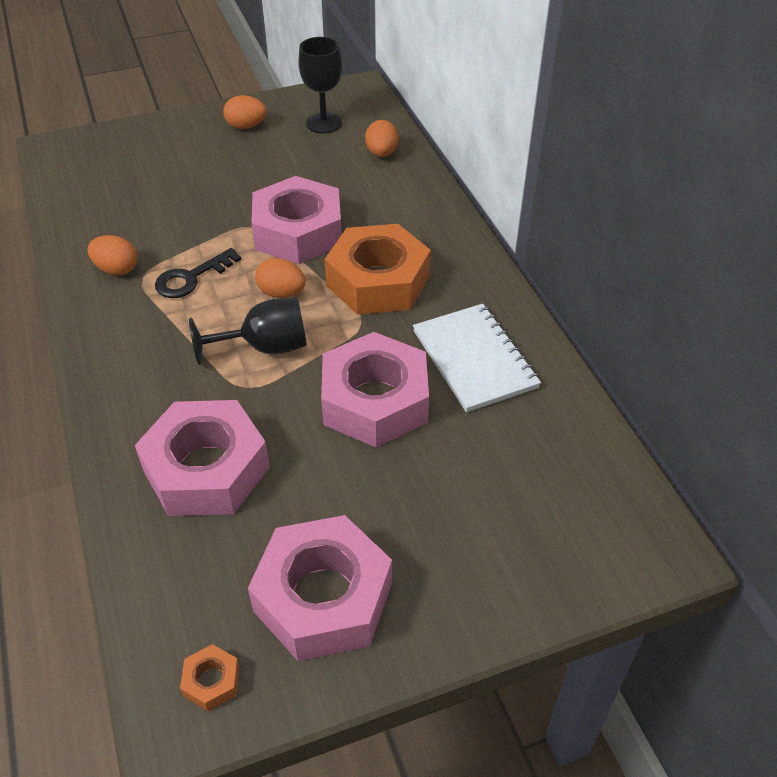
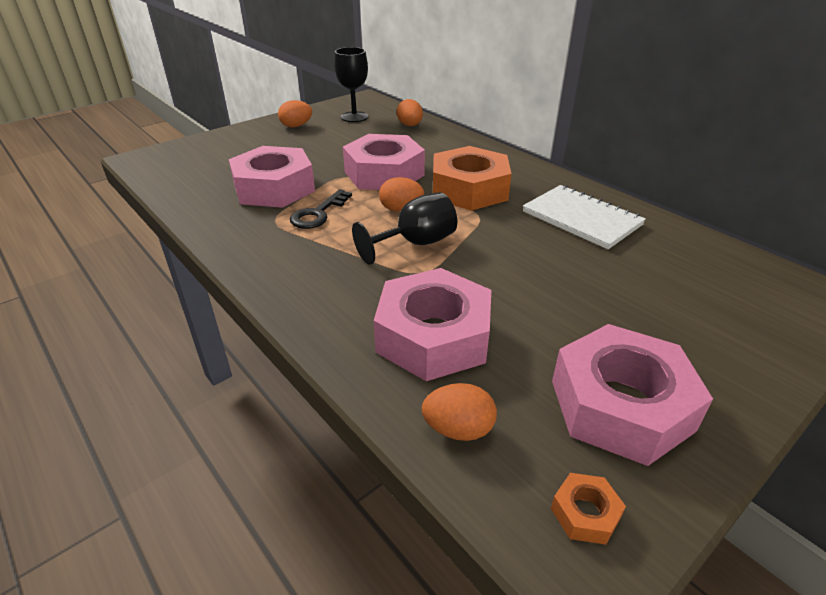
camera: 20 degrees left, 10 degrees down
(117, 269) = (248, 220): orange egg -> orange egg (458, 429)
(375, 401) = (533, 258): pink nut -> pink nut (274, 188)

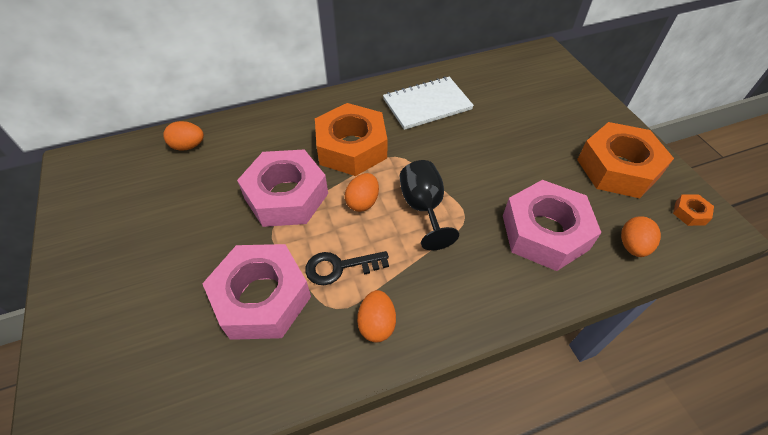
camera: 70 degrees left, 15 degrees up
(296, 126) = (101, 247): orange egg -> orange egg (377, 324)
(318, 213) = (340, 267): black key -> black key turned 120 degrees clockwise
(354, 117) = (123, 185): black goblet -> none
(621, 405) = (618, 168): pink nut -> orange nut

